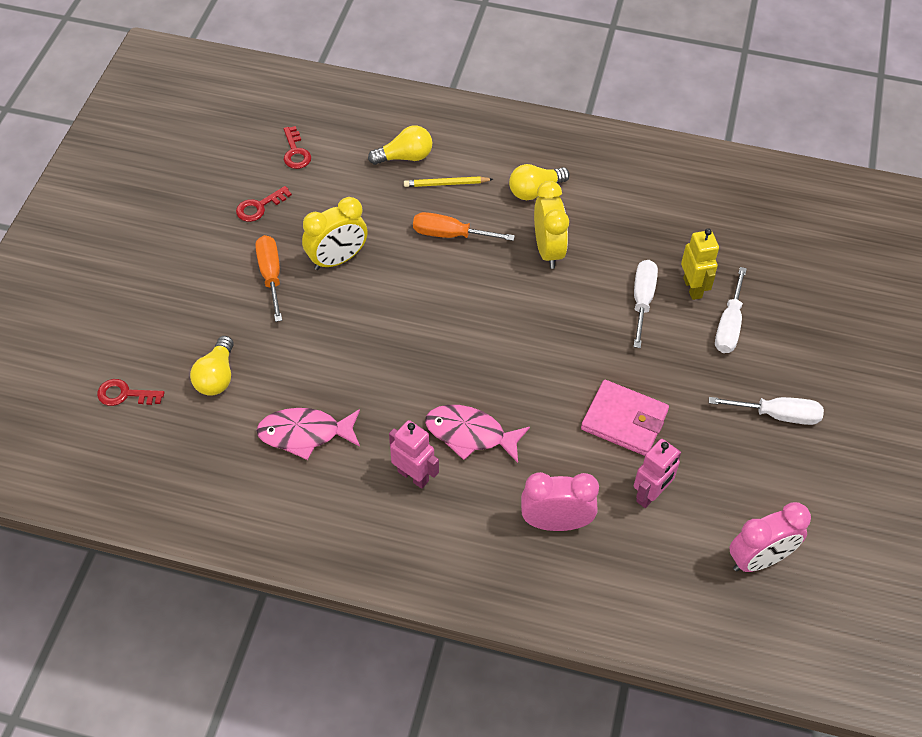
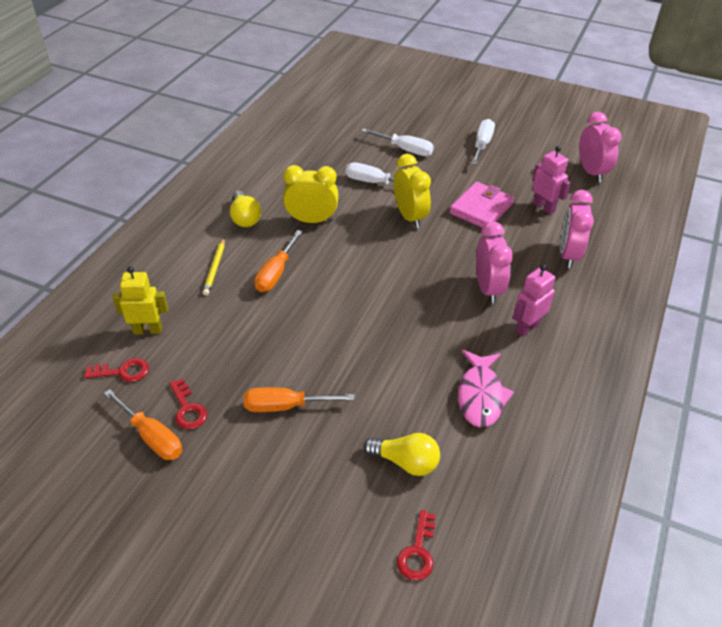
camera: 80 degrees left, 10 degrees down
(226, 191) = (152, 437): none -> orange screwdriver
(337, 259) = (280, 352): yellow clock -> yellow clock (410, 217)
(405, 157) = (169, 290): yellow light bulb -> none
(470, 434) = (488, 289): pink fish -> pink clock
(692, 288) = (368, 158): yellow robot -> yellow robot (148, 330)

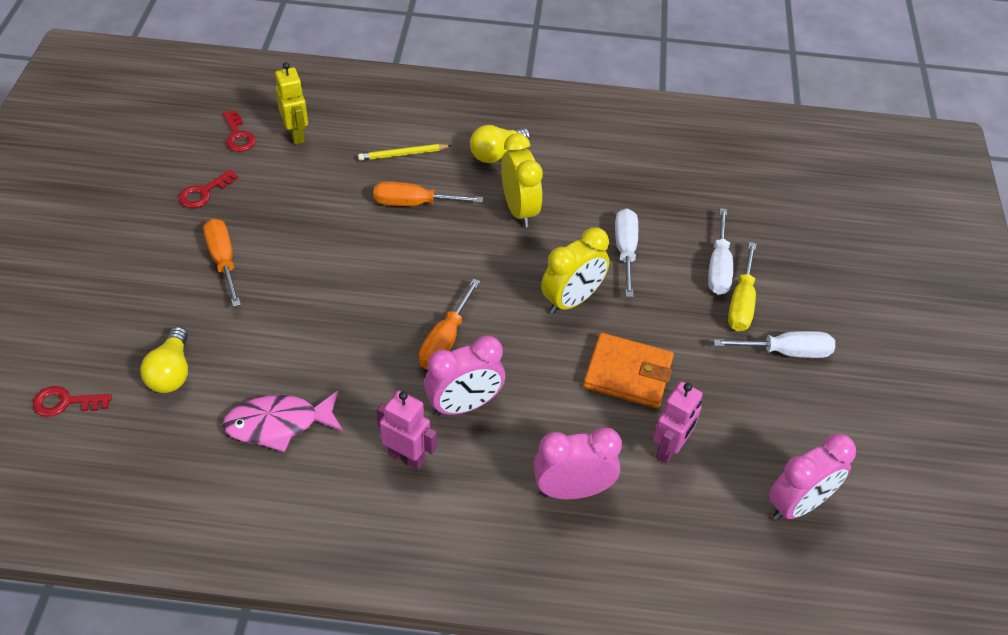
camera: 70 degrees right, 5 degrees up
(152, 437) = (166, 179): orange screwdriver -> orange screwdriver (445, 340)
(438, 149) = (741, 302): none -> yellow screwdriver
(481, 208) = (628, 373): pink wallet -> orange wallet

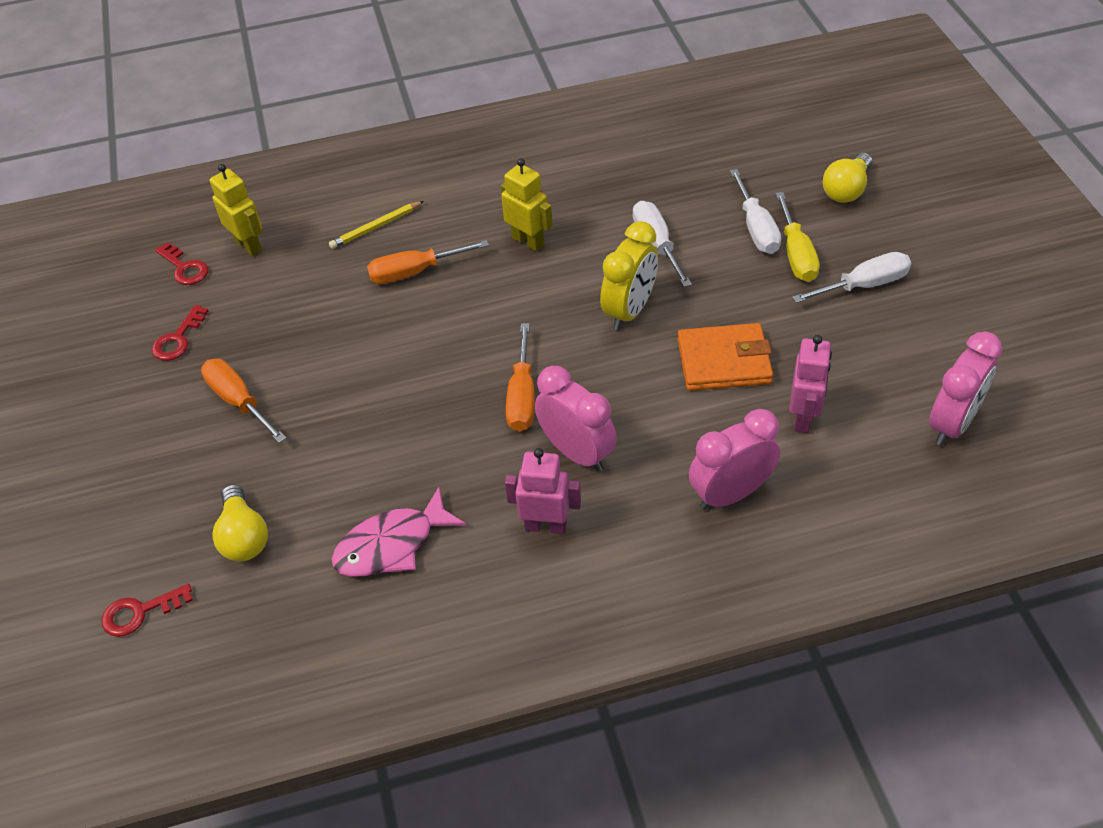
camera: 15 degrees left, 0 degrees up
(464, 405) = (577, 452): pink clock -> pink clock turned 90 degrees counterclockwise
(496, 153) = (474, 194): yellow light bulb -> yellow light bulb (846, 190)
(519, 210) = (528, 241): yellow clock -> yellow robot

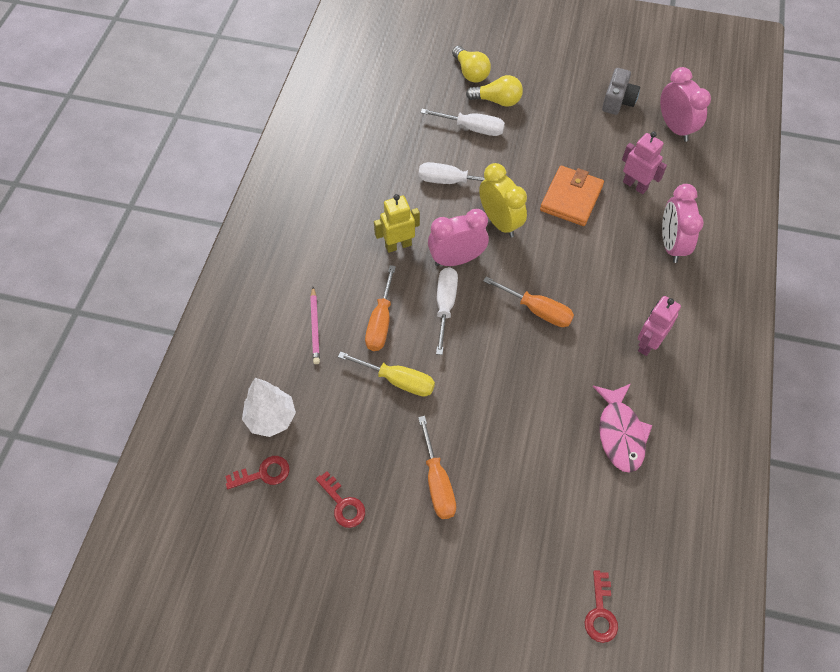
camera: 65 degrees left, 10 degrees up
(239, 401) = (437, 482): orange screwdriver -> orange screwdriver turned 90 degrees counterclockwise
(244, 536) = (567, 521): yellow light bulb -> yellow light bulb (497, 101)
(249, 245) = (271, 418): yellow robot -> white tree
(376, 227) = (315, 327): yellow pencil -> pink pencil
(577, 452) = (600, 303): pink clock -> pink clock (456, 259)
(796, 254) = (507, 122): yellow screwdriver -> yellow screwdriver (398, 380)
(863, 285) = (553, 107): white screwdriver -> white screwdriver (445, 306)
(941, 344) = (618, 101): none -> grey camera

